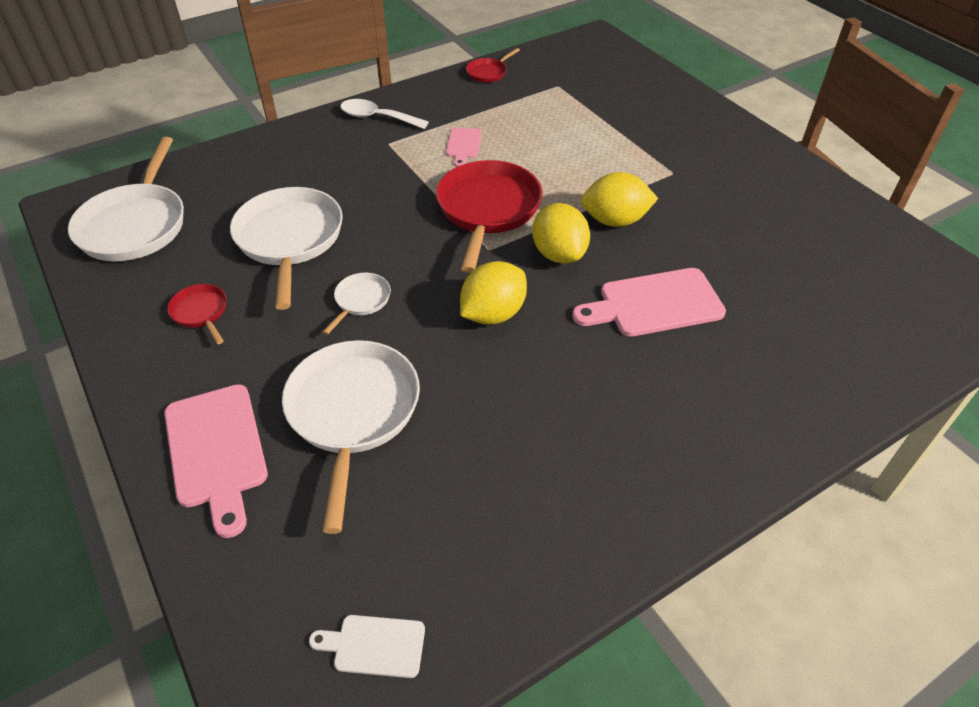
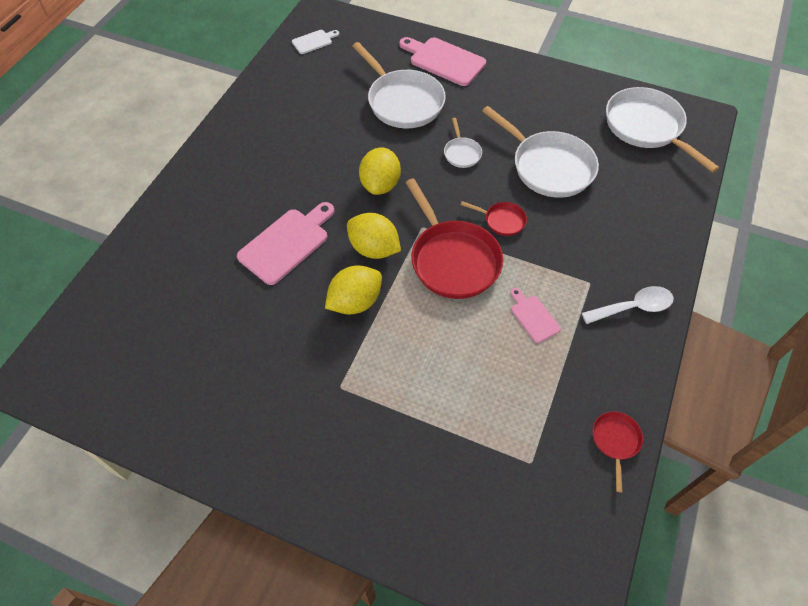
camera: 145 degrees right, 10 degrees up
(201, 312) = (535, 104): red pan -> red pan (502, 220)

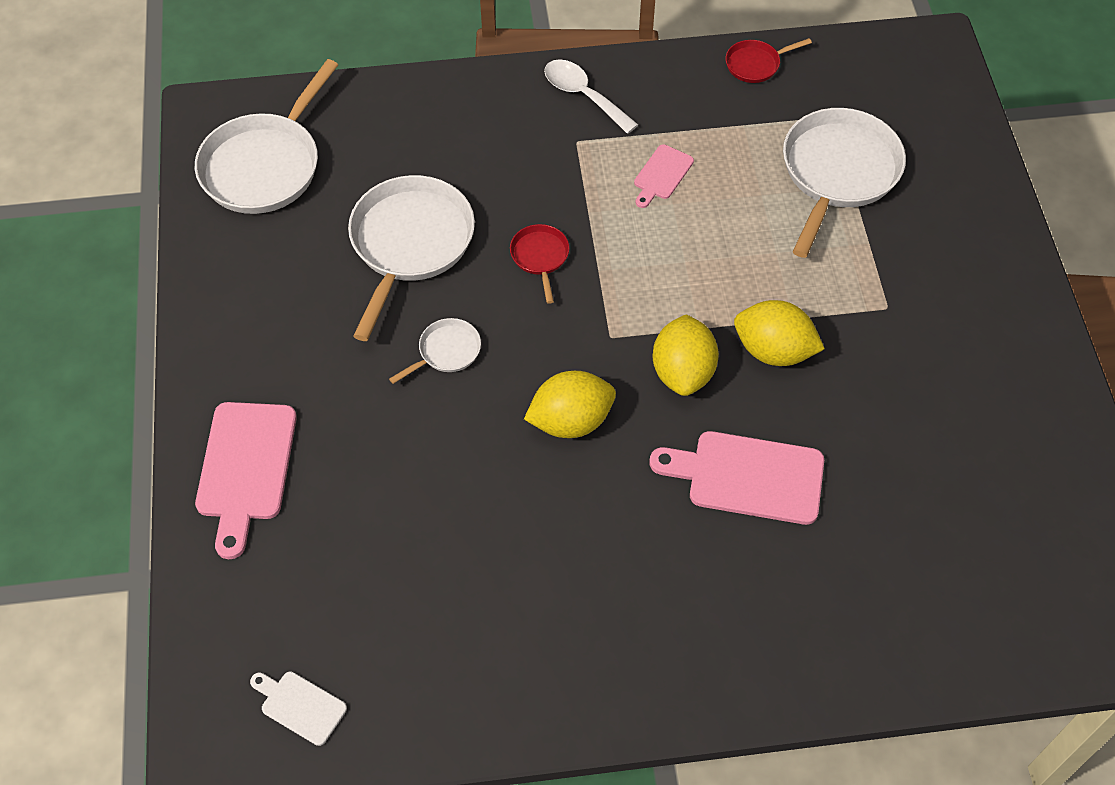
camera: 120 degrees left, 0 degrees up
(403, 101) = (380, 479): white pan -> white pan (838, 173)
(453, 259) = (638, 281): red pan -> none

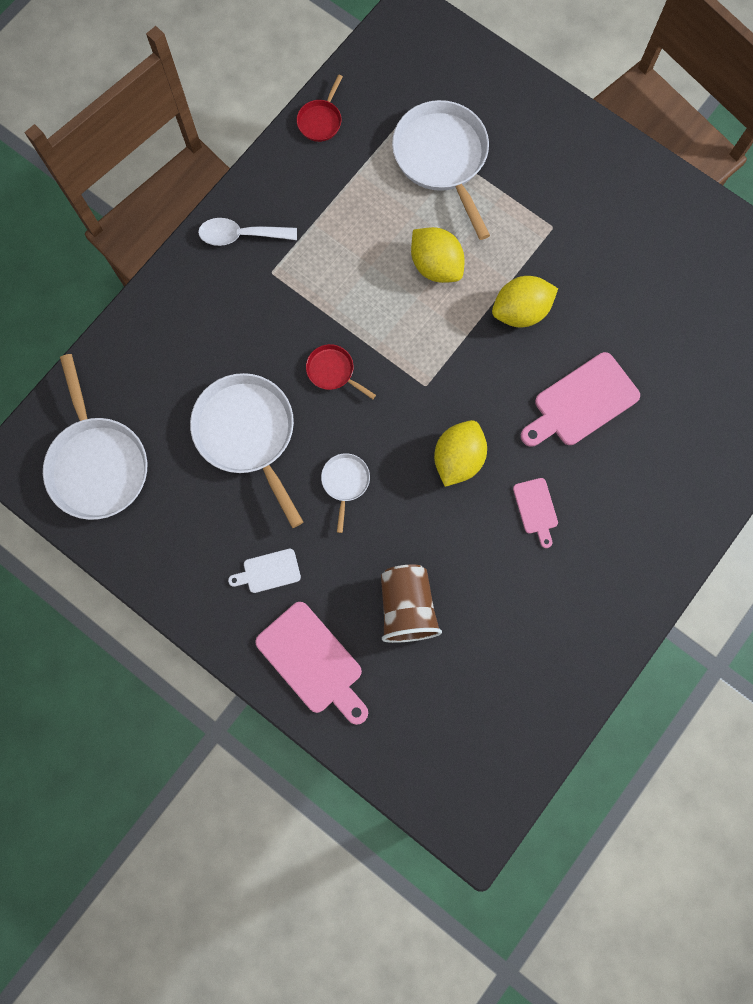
camera: 45 degrees left, 20 degrees up
(300, 706) = (492, 757): white cutting board -> white cutting board (268, 571)
(379, 501) = (407, 607): none -> brown cup
(661, 175) = (345, 250): pink cutting board -> pink cutting board (536, 509)
(683, 372) = (486, 371): yellow lemon -> yellow lemon (435, 266)

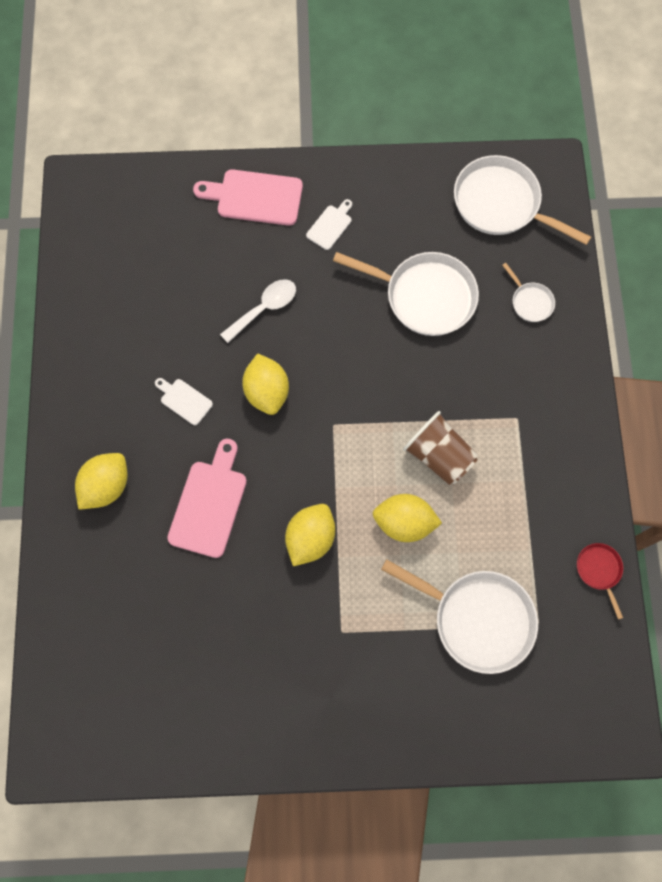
camera: 140 degrees right, 5 degrees down
(241, 235) = (565, 427): white spoon -> white spoon (264, 308)
(333, 371) = (407, 383): red pan -> none
(345, 482) = (331, 316): white pan -> white pan (530, 302)
(407, 607) = (222, 272): brown cup -> brown cup (438, 455)
(536, 509) = (184, 400): pink cutting board -> white cutting board
(658, 485) = (107, 486): none -> yellow lemon

